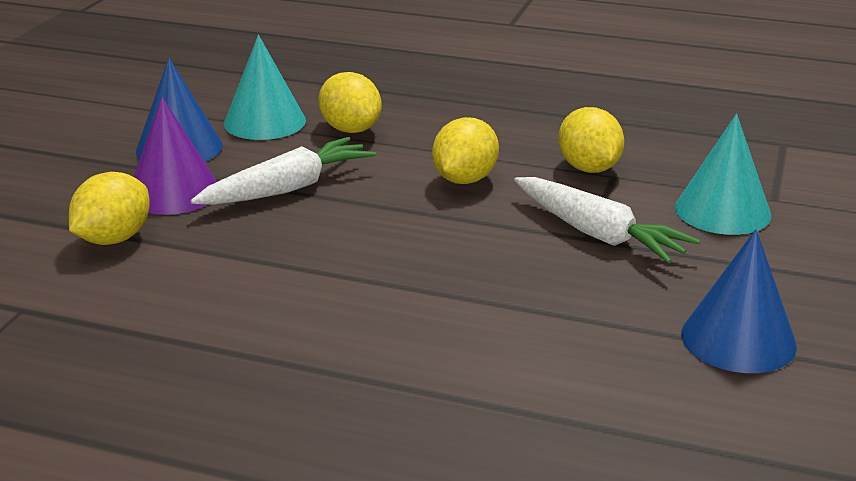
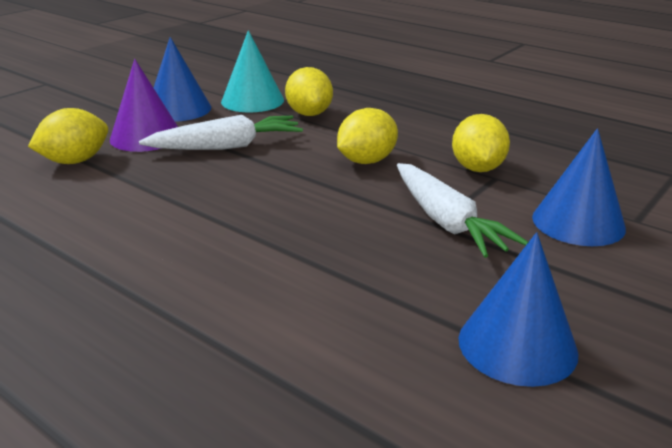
camera: 20 degrees right, 0 degrees up
(722, 211) = (578, 222): turquoise cone -> blue cone

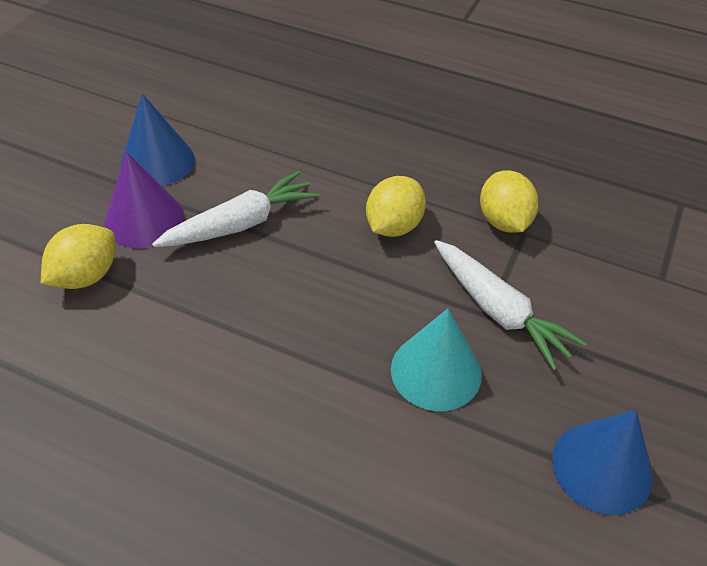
camera: 15 degrees left, 20 degrees up
(252, 101) = (234, 133): turquoise cone -> turquoise cone (436, 371)
(309, 114) = (306, 150): yellow lemon -> none
(578, 222) = (613, 290): blue cone -> none

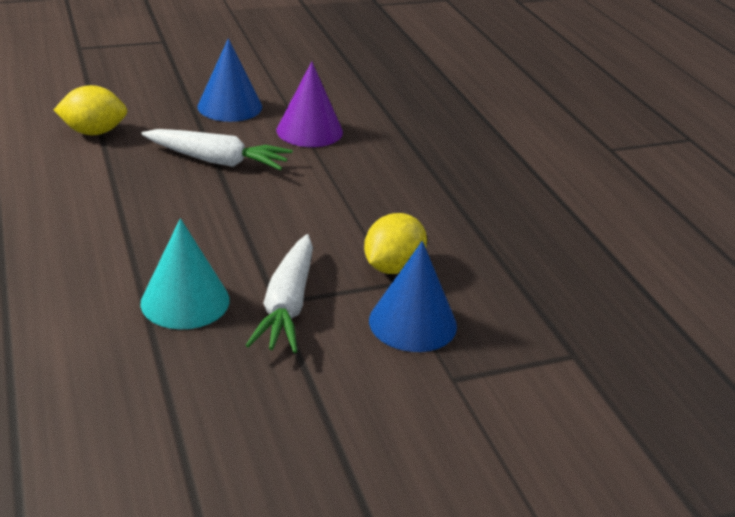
camera: 45 degrees right, 15 degrees down
(144, 219) = (170, 127): purple cone -> purple cone (309, 131)
(393, 226) = (308, 220): yellow lemon -> none
(602, 467) = (185, 424): blue cone -> blue cone (412, 323)

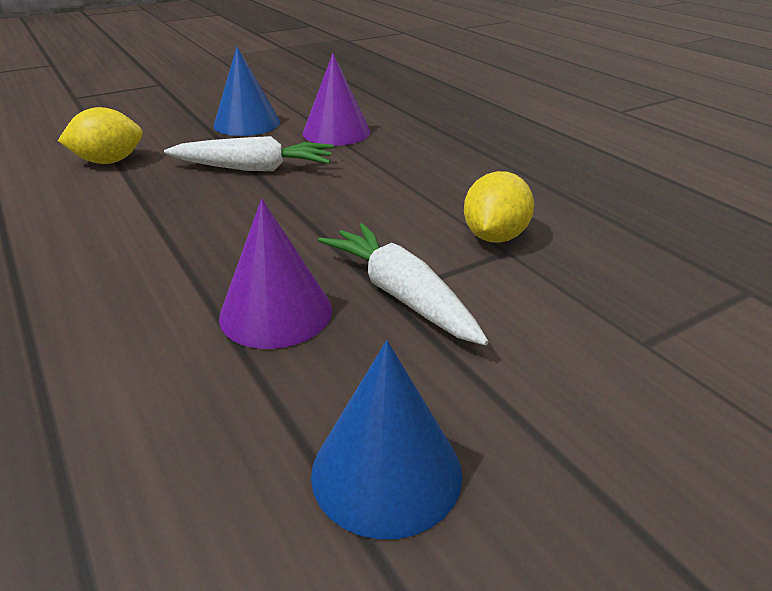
camera: 10 degrees left, 0 degrees up
(185, 301) = (276, 312): turquoise cone -> purple cone
(287, 305) = (401, 295): white carrot -> white carrot turned 150 degrees clockwise
(412, 323) = (554, 289): blue cone -> blue cone (386, 472)

